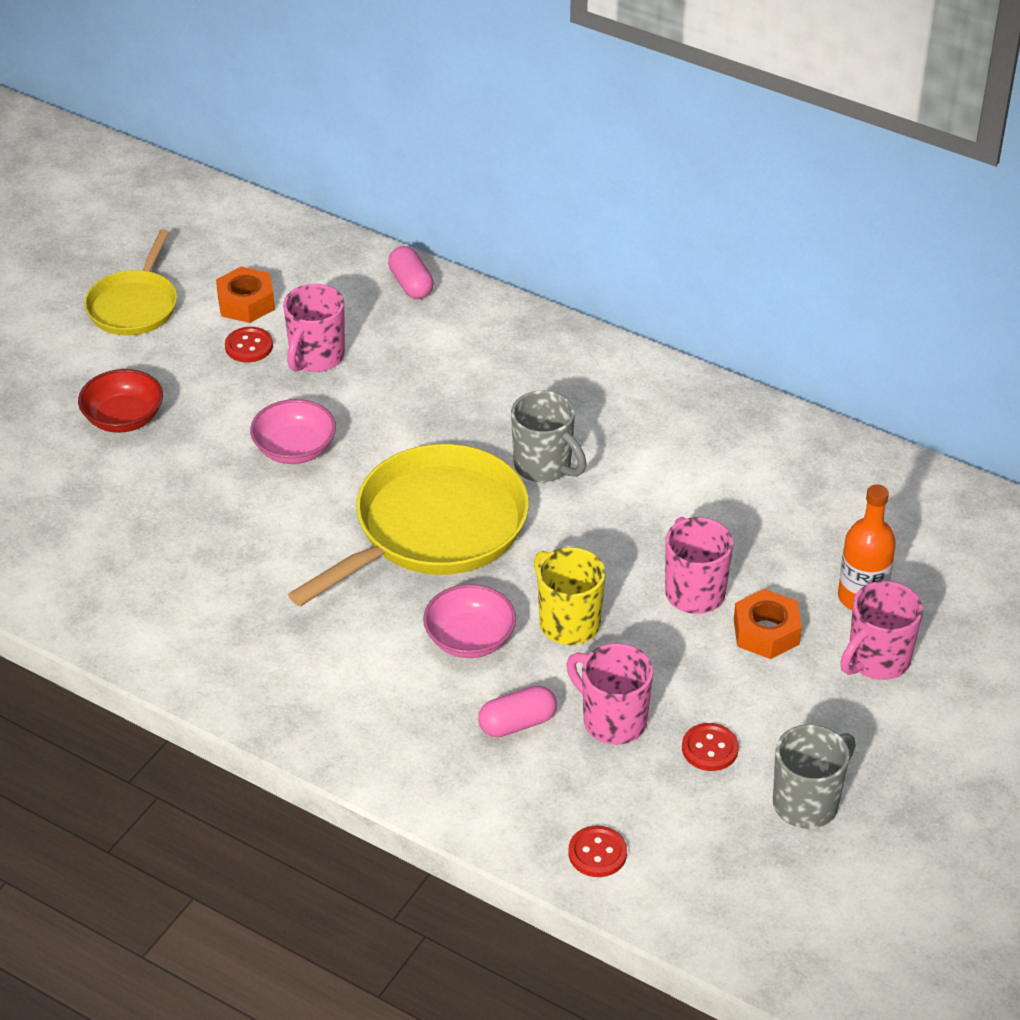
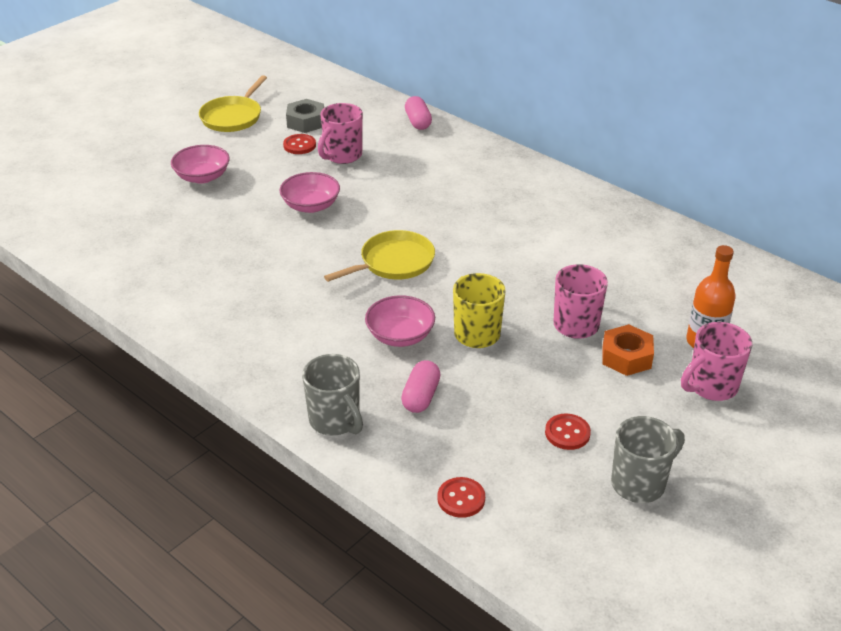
camera: 10 degrees right, 5 degrees down
(123, 418) = (202, 177): red bowl -> pink bowl
(246, 303) = (306, 122): orange nut -> grey nut
(434, 528) = (394, 262): yellow pan -> yellow pan, size x0.59
(517, 723) = (421, 396): pink capsule -> pink capsule turned 60 degrees counterclockwise
(544, 466) = (482, 233): grey mug -> grey mug (335, 421)
(612, 721) = (494, 404): pink mug -> none

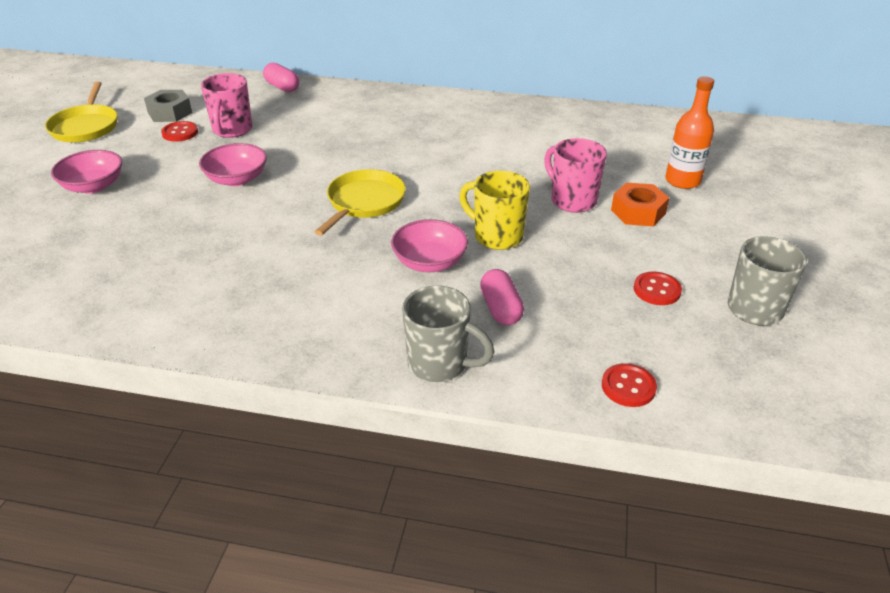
camera: 30 degrees left, 0 degrees up
(711, 387) = (723, 212): pink mug -> none

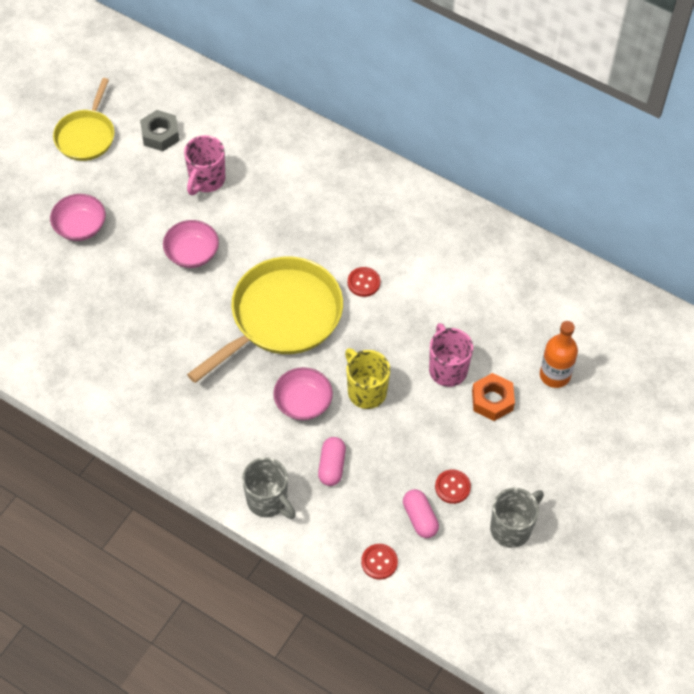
camera: 20 degrees right, 20 degrees up
(180, 133) = (162, 170): red button -> red button (363, 282)
(282, 87) = (270, 121): pink capsule -> pink capsule (420, 518)
(364, 202) = (282, 316): yellow pan -> yellow pan, size x1.70

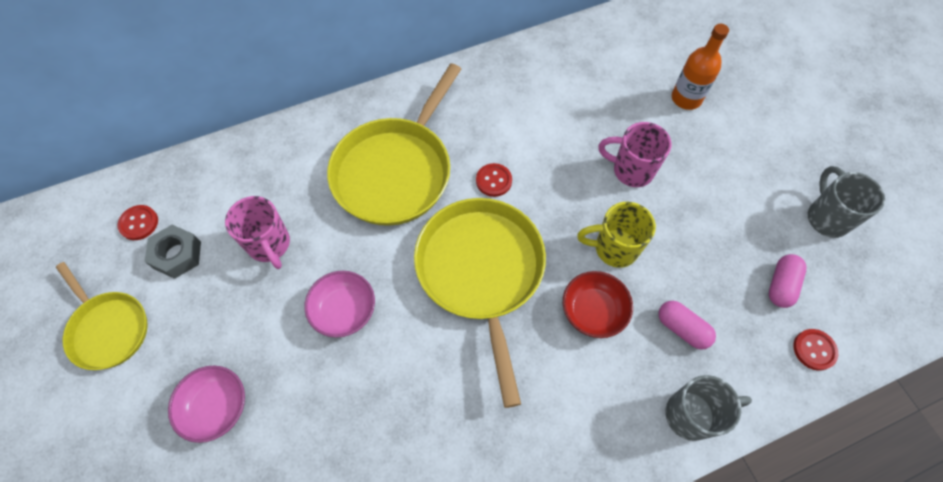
camera: 55 degrees left, 5 degrees up
(303, 402) = (593, 311): pink bowl -> red bowl
(321, 216) = (395, 171): none -> yellow pan
(420, 518) = (781, 285): pink capsule -> pink capsule turned 75 degrees counterclockwise
(452, 487) = (760, 239): red button -> red button (139, 223)
(492, 400) = (685, 156): orange nut -> none

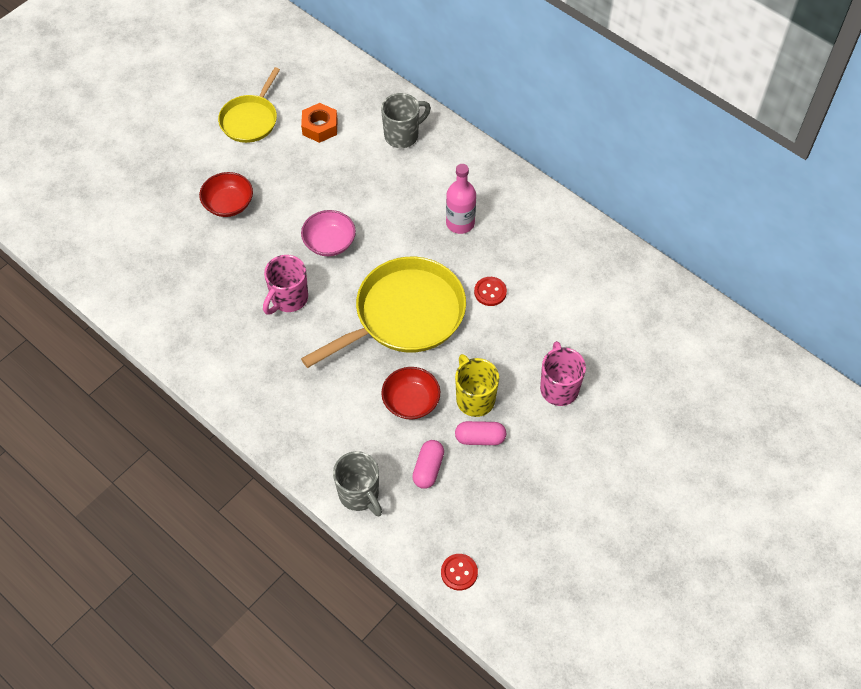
camera: 65 degrees right, 5 degrees down
(139, 223) = (331, 93): red button -> none
(177, 255) = (320, 127): grey nut -> orange nut
(216, 407) = (228, 204): pink bowl -> red bowl
(269, 245) = (355, 175): pink mug -> pink mug (288, 299)
(395, 171) = (460, 223): yellow pan -> pink bottle
(686, 98) = (665, 408): orange bottle -> none
(781, 285) = (507, 534): pink capsule -> pink capsule (480, 438)
(826, 218) = (598, 558): grey mug -> grey mug (402, 135)

